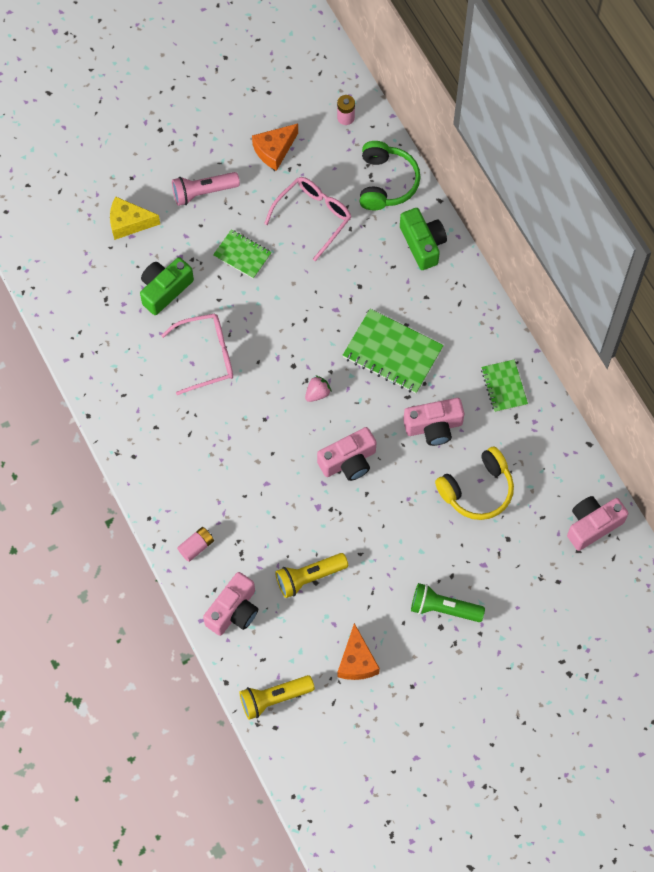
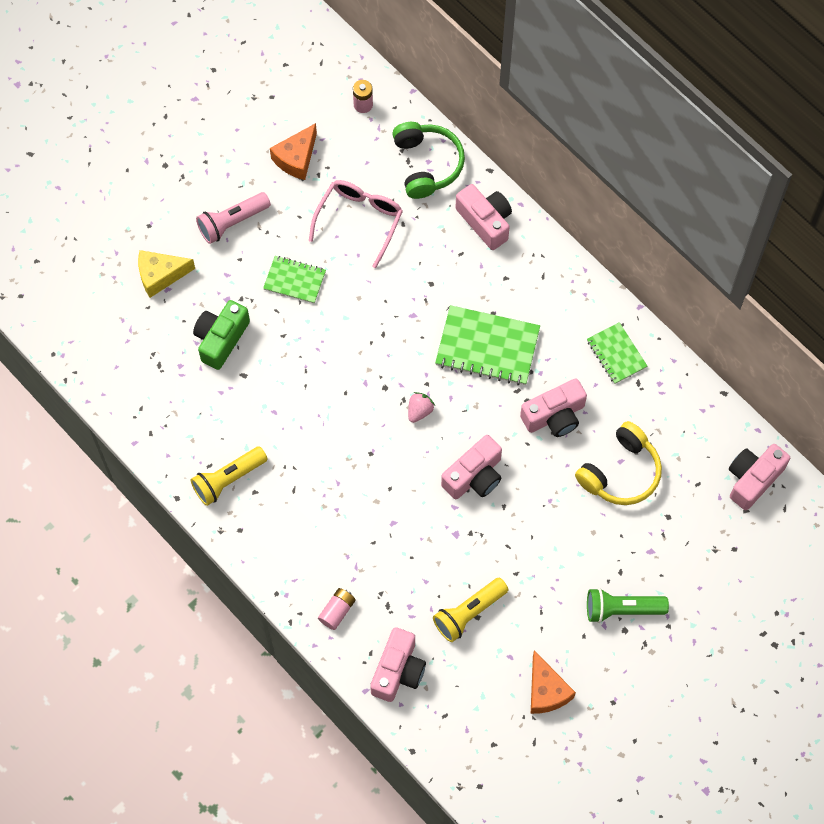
camera: 15 degrees left, 0 degrees up
(207, 356) = (288, 400): pink glasses -> none
(274, 698) = (469, 755): yellow flashlight -> yellow flashlight (228, 479)
(422, 244) = (485, 221): green camera -> pink camera

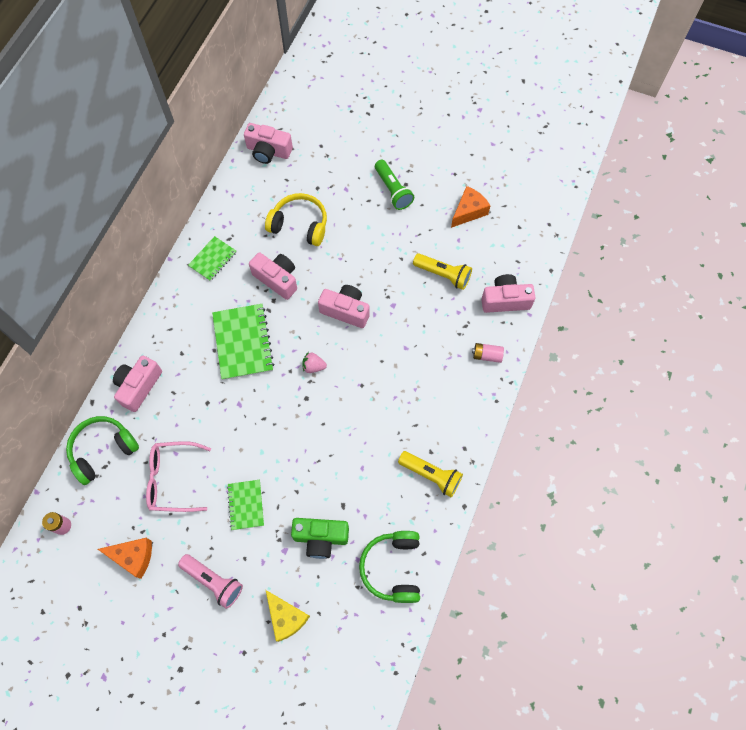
camera: 115 degrees left, 0 degrees up
(153, 396) = (393, 568): none -> green headphones

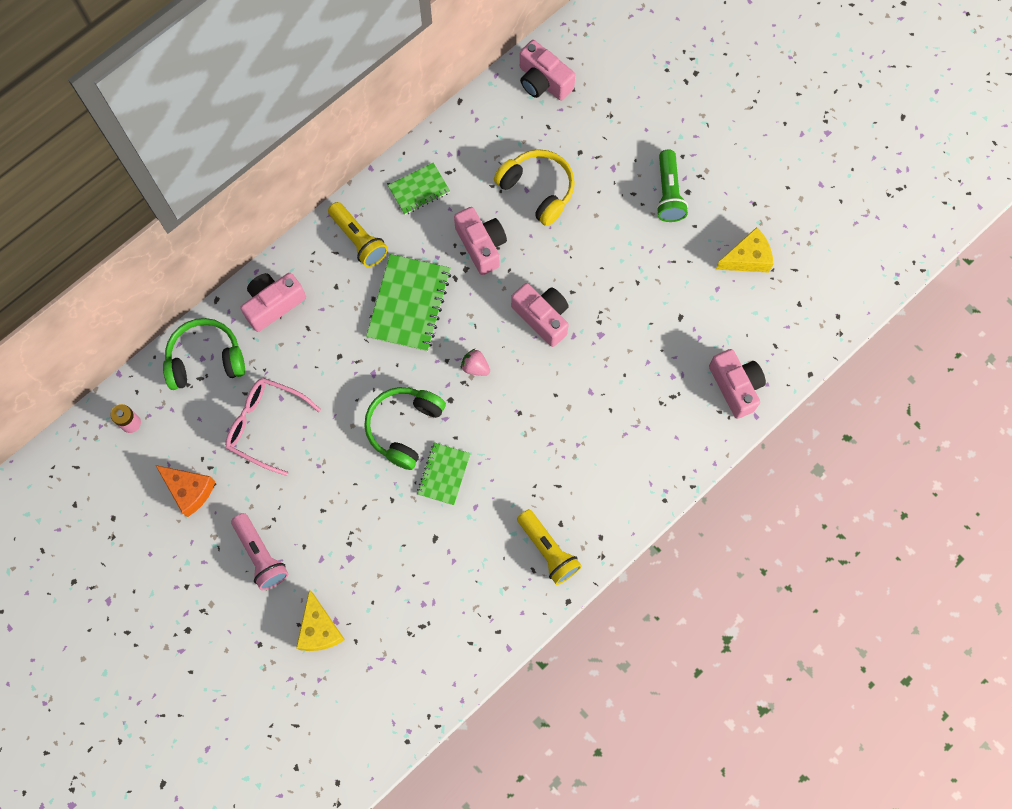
camera: 25 degrees right, 5 degrees up
(246, 505) = (331, 489): green notebook -> green notebook (444, 474)
(321, 538) = (394, 562): green camera -> none
(393, 568) = (457, 631): green headphones -> green headphones (404, 428)
(443, 275) = (677, 323): yellow flashlight -> yellow flashlight (359, 240)
(468, 211) = (747, 258): orange cheese -> yellow cheese
(487, 355) = (680, 442): pink battery -> none
(505, 300) = (735, 386): pink camera -> pink camera turned 45 degrees clockwise

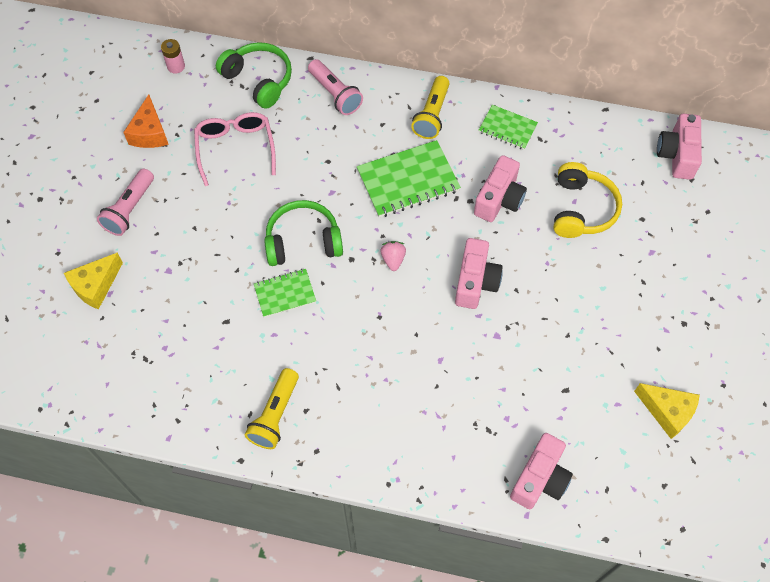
camera: 55 degrees right, 10 degrees down
(273, 304) = (335, 94): pink camera -> pink flashlight
(668, 193) = (668, 309): green flashlight -> none

